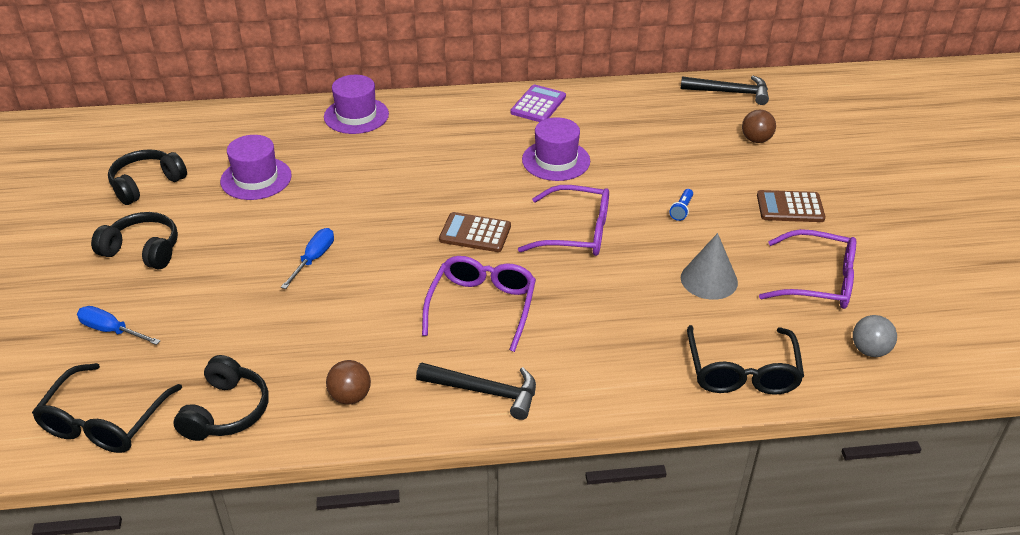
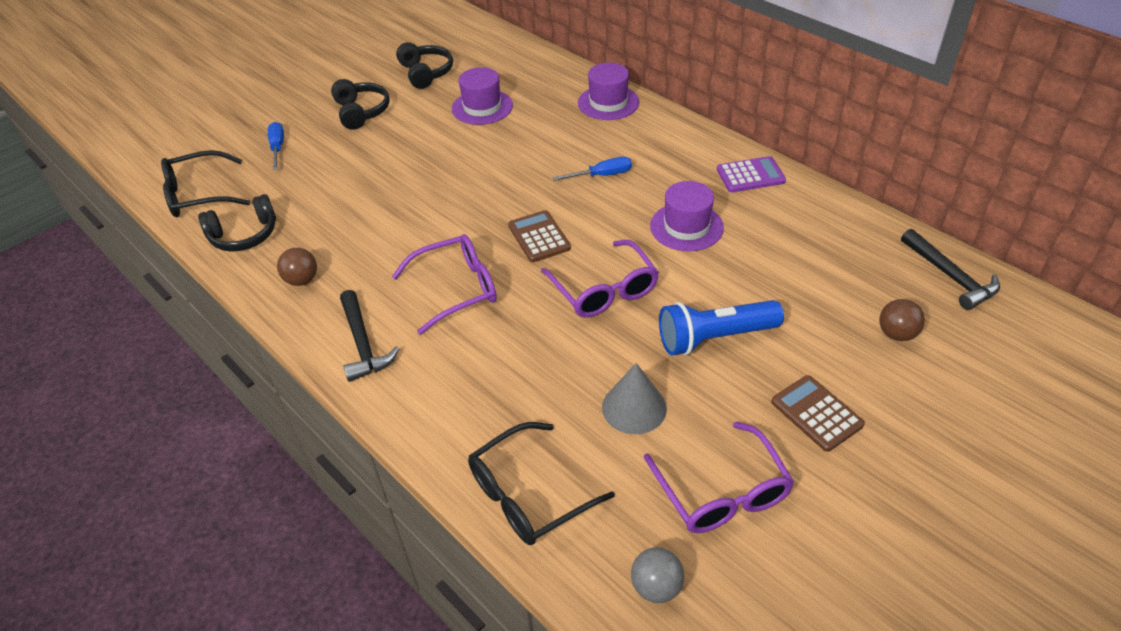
camera: 55 degrees right, 5 degrees up
(146, 184) = (426, 73): black headphones -> black headphones turned 60 degrees clockwise
(314, 259) = (425, 181): blue screwdriver -> blue screwdriver (602, 175)
(681, 210) = (715, 338): blue flashlight -> blue flashlight, size x2.42

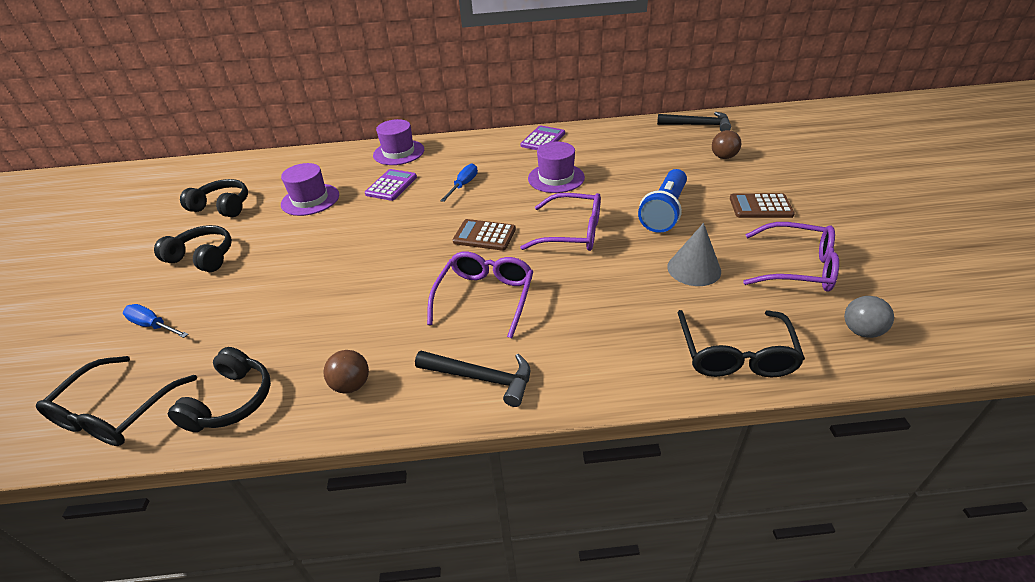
camera: 50 degrees left, 5 degrees down
(552, 135) = (391, 185): none -> purple calculator

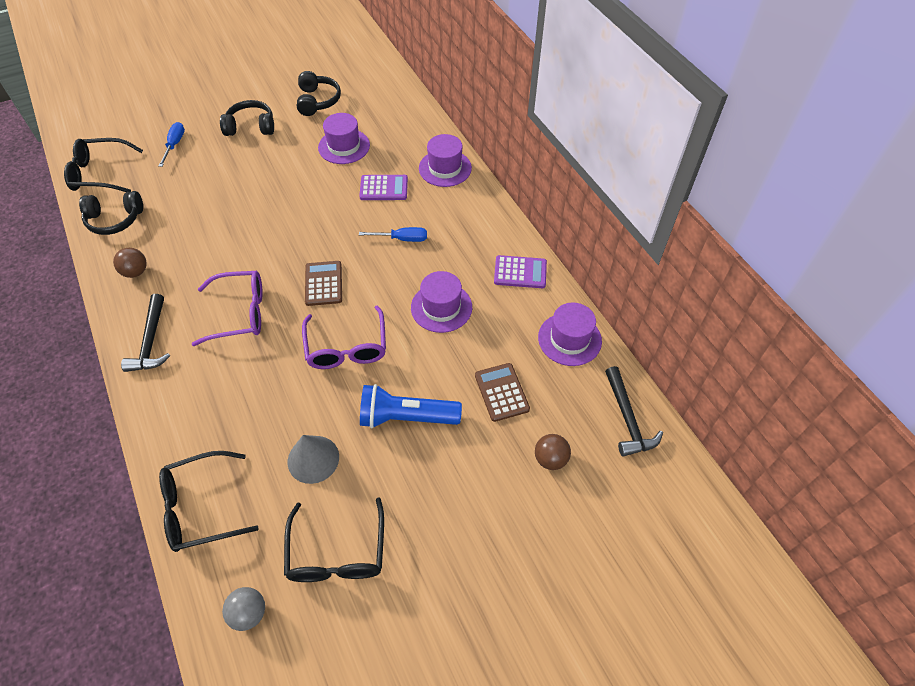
camera: 65 degrees right, 15 degrees up
(203, 257) = (251, 127): black headphones -> black headphones turned 90 degrees counterclockwise
(619, 132) = (569, 339): none -> purple hat
(760, 207) = (445, 510): brown calculator -> brown calculator (501, 392)
(797, 267) = (337, 553): purple glasses -> black glasses

